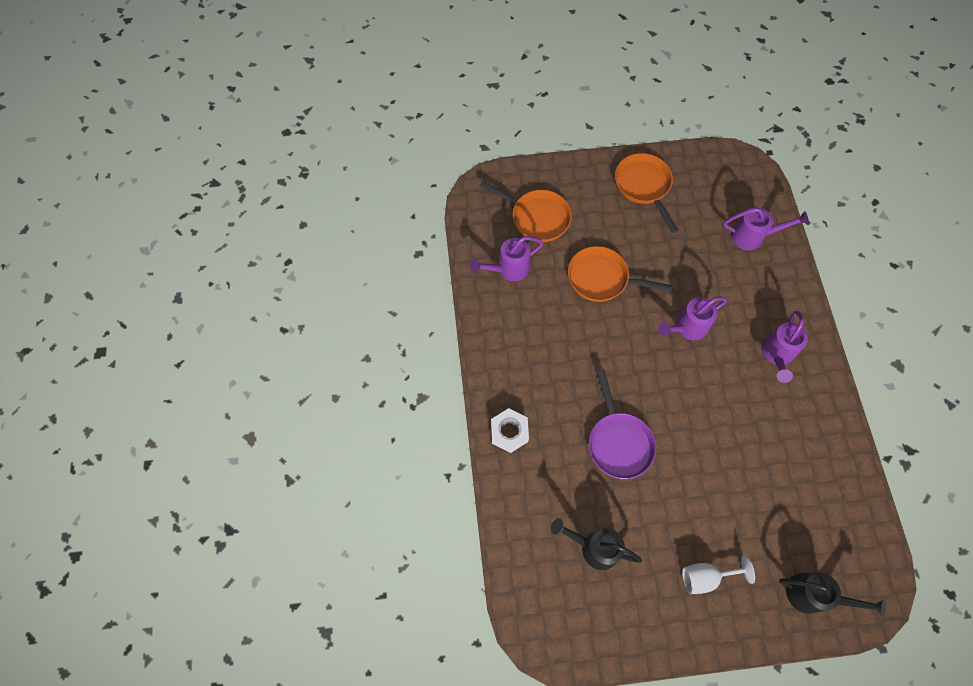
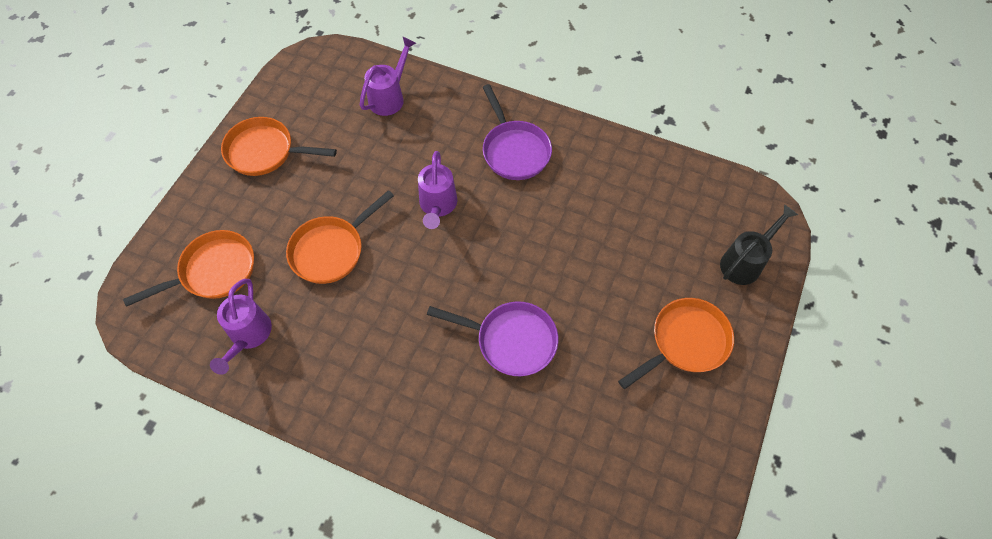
camera: 60 degrees left, 5 degrees down
(509, 432) = (432, 447): white nut -> none
(594, 547) = (604, 431): black watering can -> none
(705, 577) = (685, 342): white goblet -> orange pan
(776, 354) = (514, 150): purple watering can -> purple pan

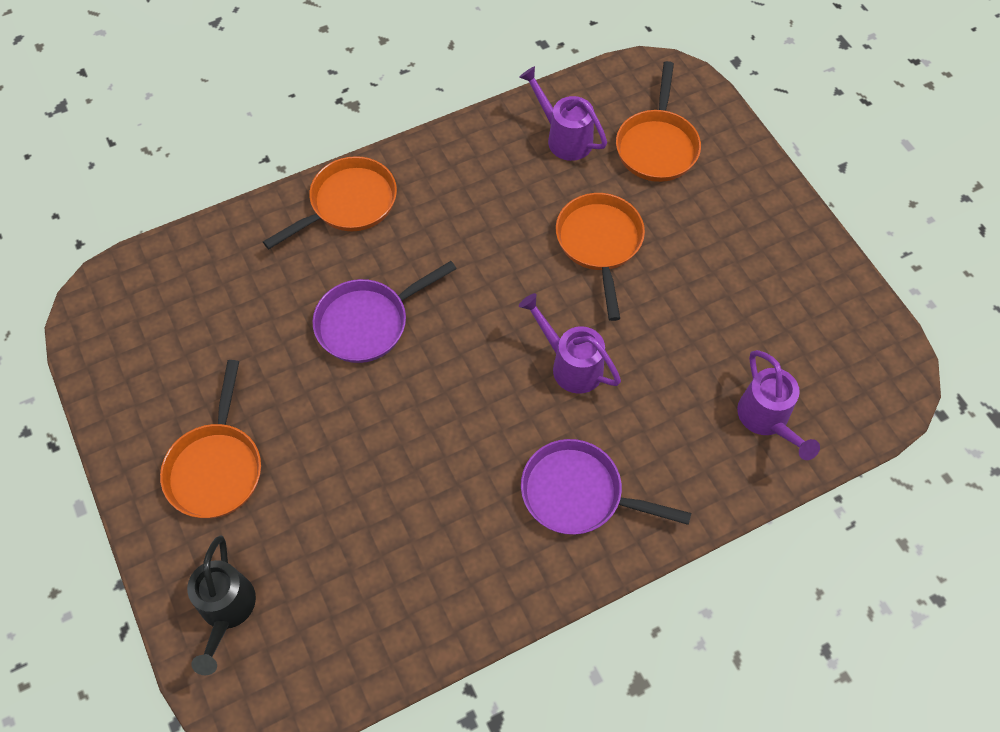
camera: 130 degrees right, 0 degrees up
(265, 151) = (777, 257): orange pan -> orange pan (348, 204)

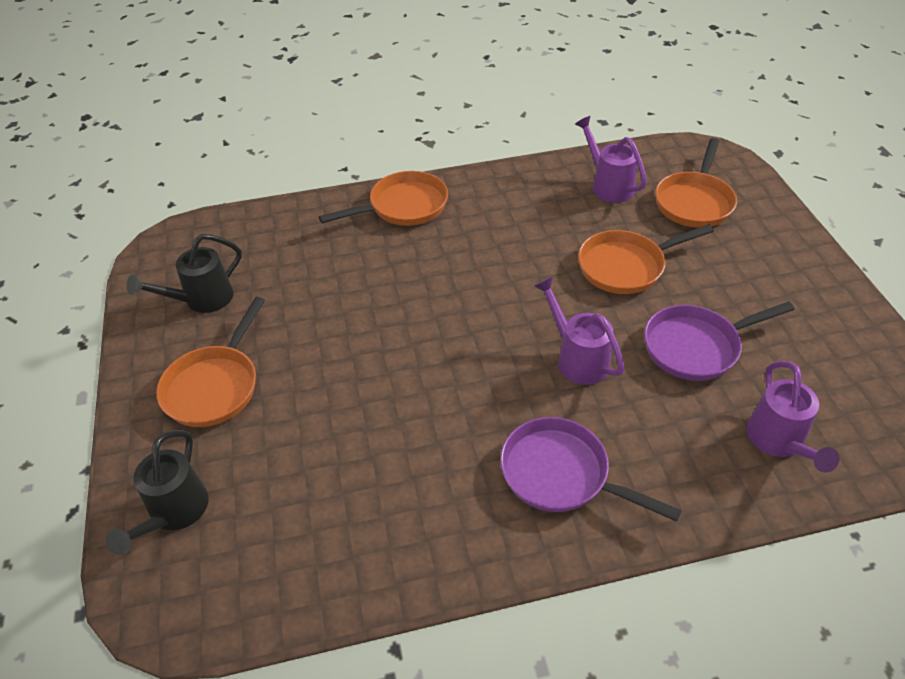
camera: 15 degrees right, 15 degrees down
(164, 366) = (202, 300): none -> black watering can
(368, 322) = (392, 294): purple pan -> purple pan (696, 347)
(599, 243) = (626, 266): orange pan -> orange pan turned 120 degrees counterclockwise

